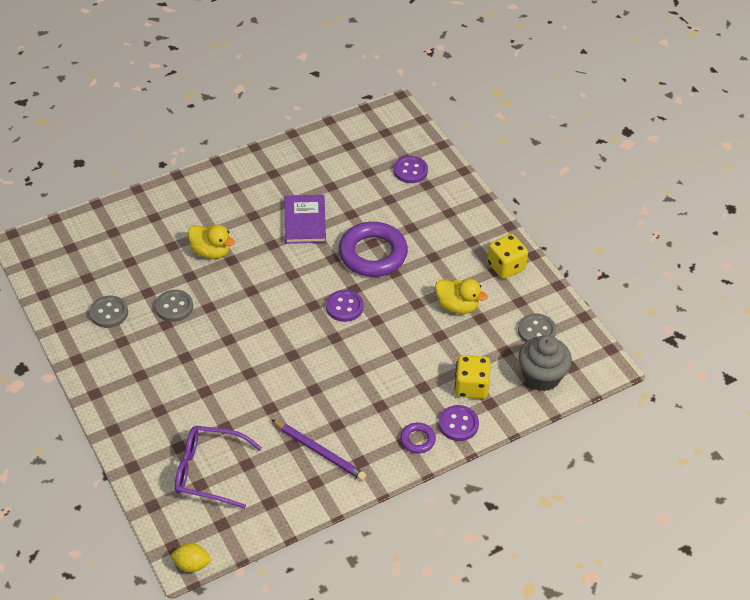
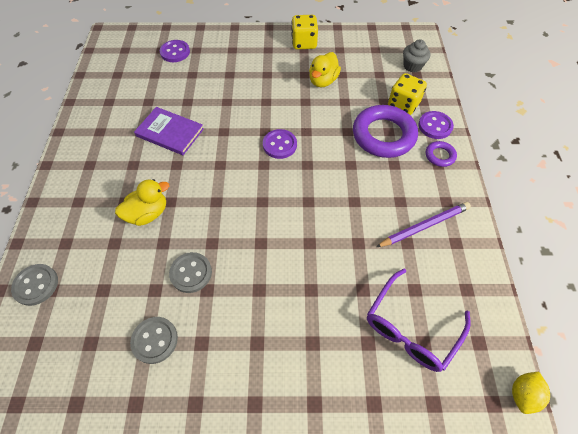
camera: 60 degrees left, 10 degrees up
(373, 254) = (238, 105): purple ring -> purple ring (383, 135)
(457, 306) = (323, 81): yellow duck -> yellow duck turned 150 degrees clockwise
(536, 331) = (371, 52): grey button -> grey button (36, 285)
(541, 376) = (412, 66): grey cupcake -> grey cupcake, size x0.65

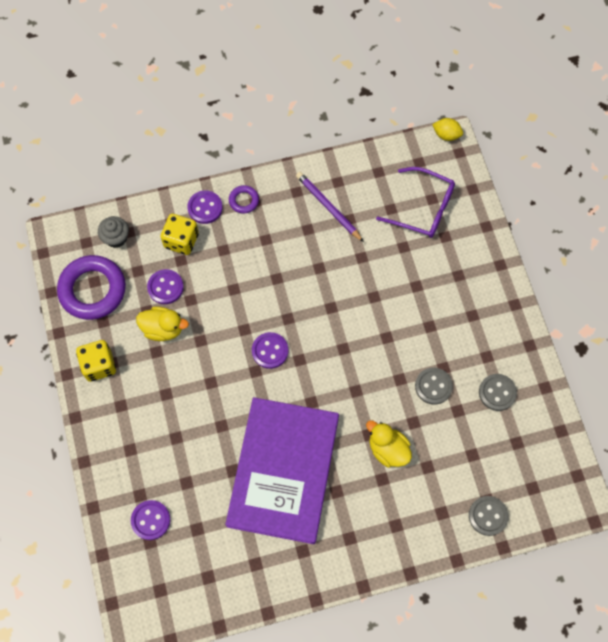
camera: 105 degrees left, 10 degrees up
(170, 132) = (283, 471): purple book -> purple book, size x2.04
(360, 88) = (165, 287): none -> purple button
(383, 135) = (230, 254): purple ring -> purple ring (92, 290)

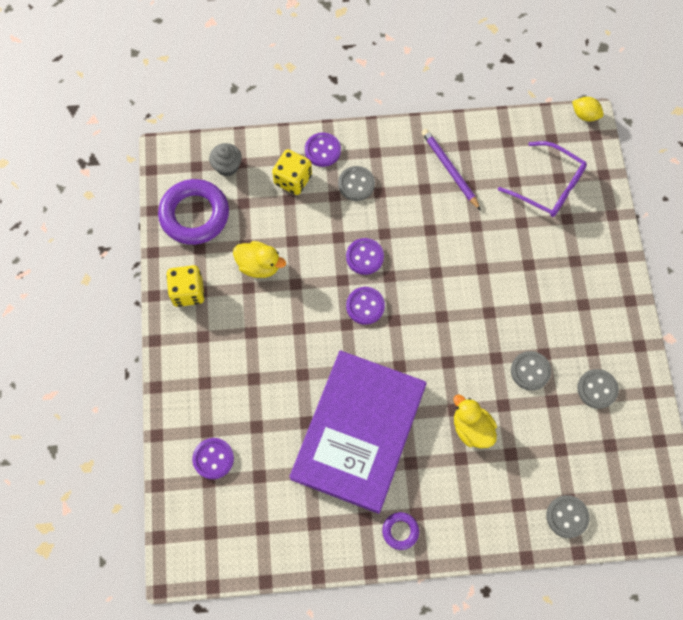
camera: 10 degrees right, 0 degrees up
(165, 287) = (269, 224): purple button -> purple button (364, 257)
(242, 235) = (356, 184): none -> grey button
(244, 201) = (363, 149): purple ring -> purple ring (400, 531)

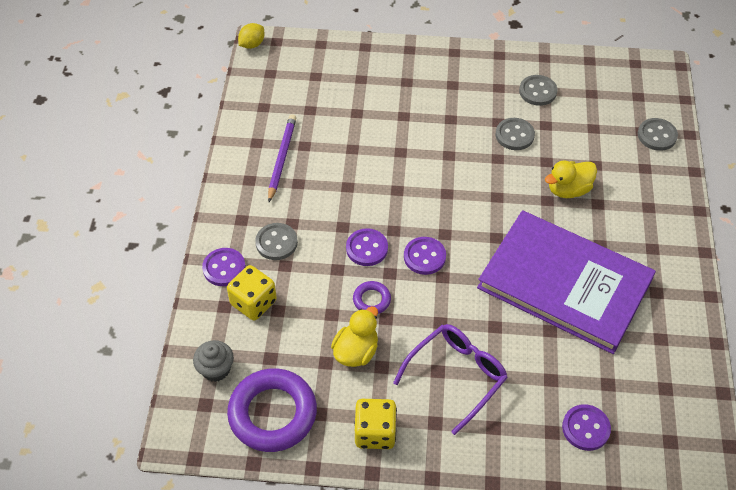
camera: 80 degrees left, 15 degrees down
(400, 531) = (669, 264): purple ring -> purple ring (371, 300)
(449, 169) = (282, 158): purple pencil -> purple pencil turned 120 degrees clockwise
(548, 186) = (322, 85): purple glasses -> purple glasses (456, 376)

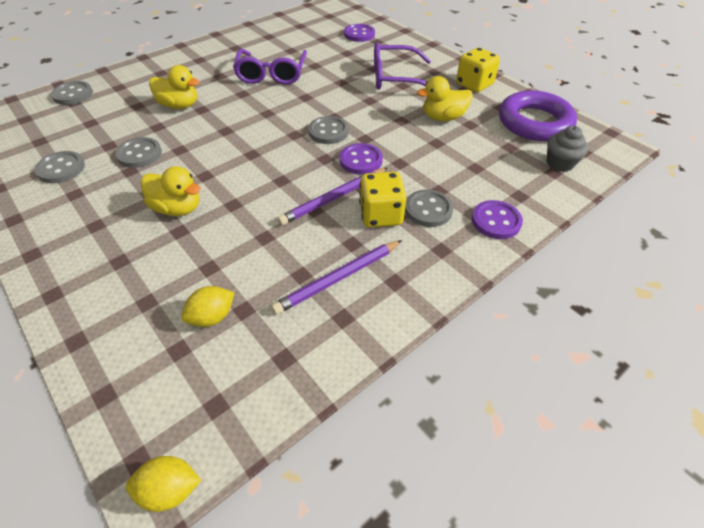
camera: 135 degrees left, 5 degrees down
(253, 302) = (491, 183): yellow dice -> yellow dice (381, 215)
(320, 96) = (212, 317): none -> yellow lemon
(346, 204) = (334, 198): none -> purple pencil
(371, 300) = (398, 133): purple ring -> none
(424, 257) = (328, 132): purple button -> grey button
(427, 125) = (177, 208): none -> yellow duck
(564, 284) = (271, 74): purple book -> purple glasses

